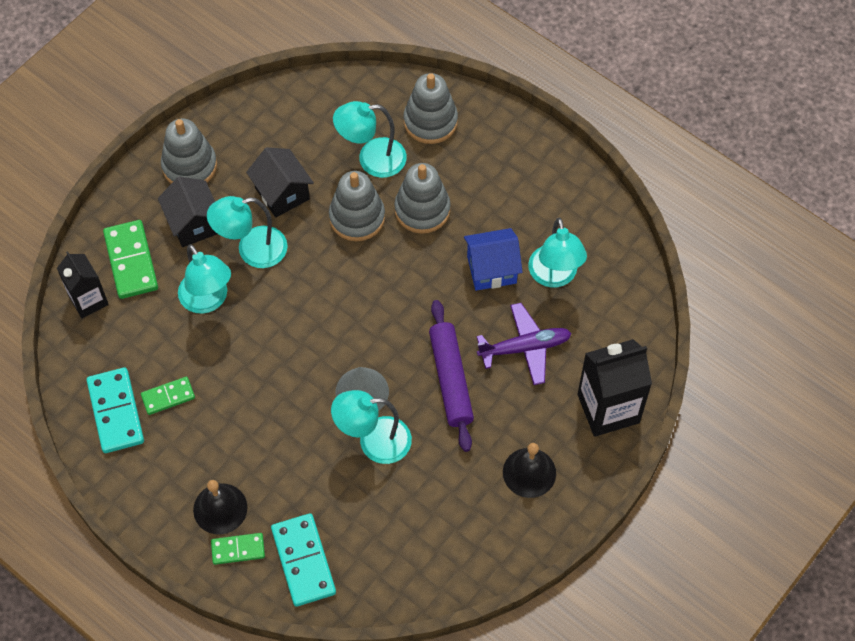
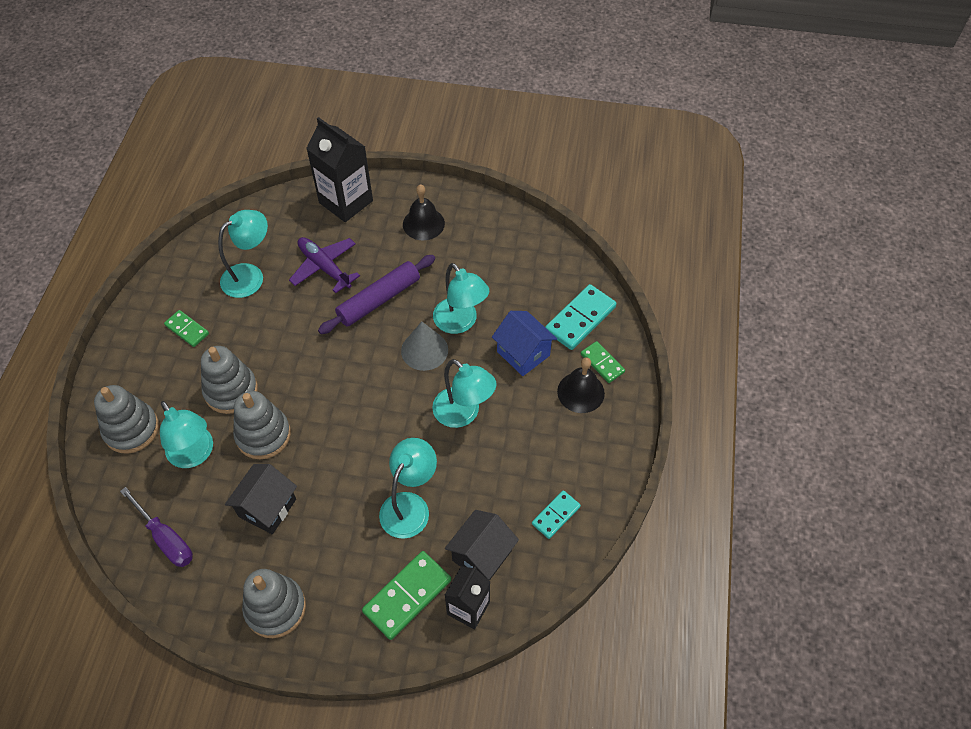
camera: 120 degrees left, 5 degrees down
(116, 412) = (555, 515): turquoise domino -> turquoise domino, size x0.60
(168, 397) = (516, 483): green domino -> green domino (187, 329)
(193, 223) = (338, 565): black house -> black house (482, 555)
(252, 250) = (340, 499): turquoise lamp -> turquoise lamp (463, 414)
(304, 113) = (166, 538): none -> purple screwdriver
(492, 269) = (265, 317): blue house -> blue house (523, 353)

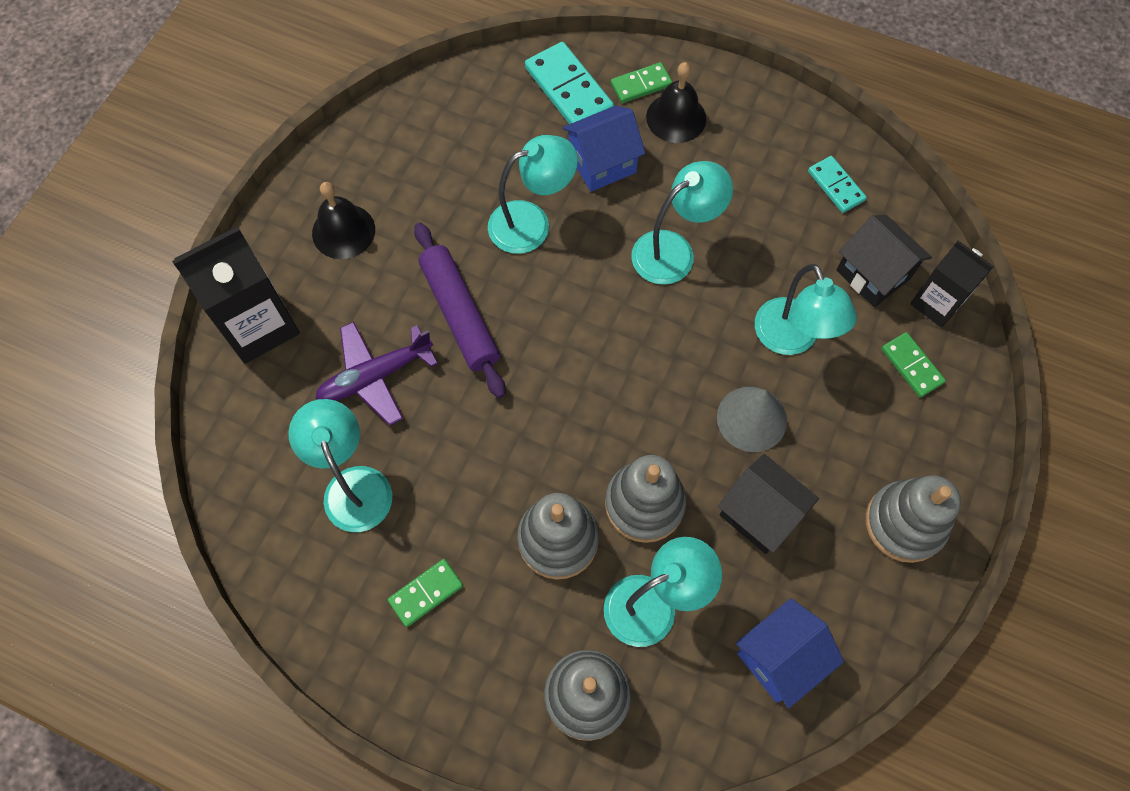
camera: 75 degrees left, 10 degrees up
(166, 538) = (780, 658): purple screwdriver -> blue house
(407, 596) = (911, 366): green domino -> green domino, size x0.60
(410, 505) = (791, 339): turquoise lamp -> turquoise lamp turned 150 degrees counterclockwise
(424, 350) = (563, 275): grey cone -> grey cone (751, 419)

